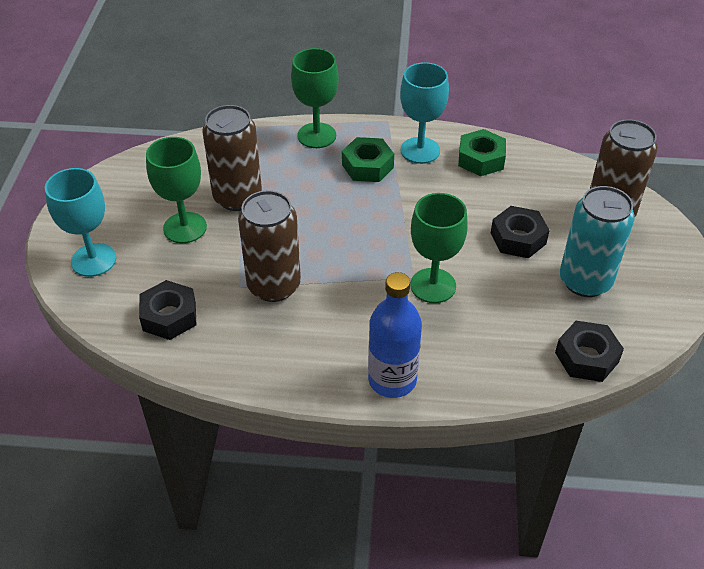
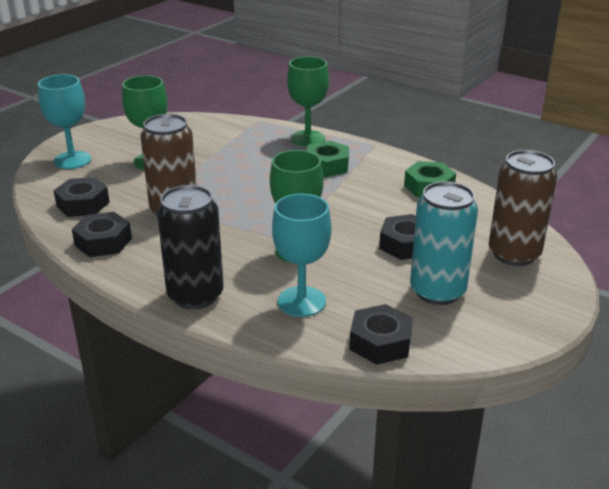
camera: 30 degrees right, 15 degrees down
(237, 197) = (208, 156): brown can -> none
(241, 356) = (103, 242): none -> black nut
(392, 380) = (195, 295): blue bottle -> black can
(420, 150) = (381, 168): turquoise goblet -> turquoise goblet (301, 301)

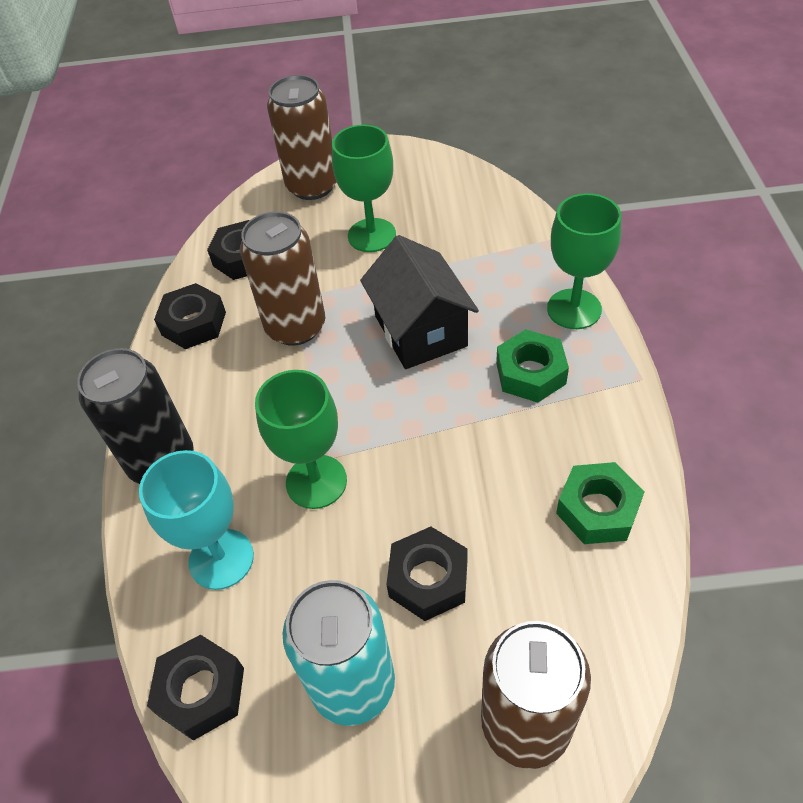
camera: 55 degrees right, 20 degrees up
(72, 160) = (312, 186): turquoise goblet -> brown can
(248, 179) = (420, 331): none -> black house

